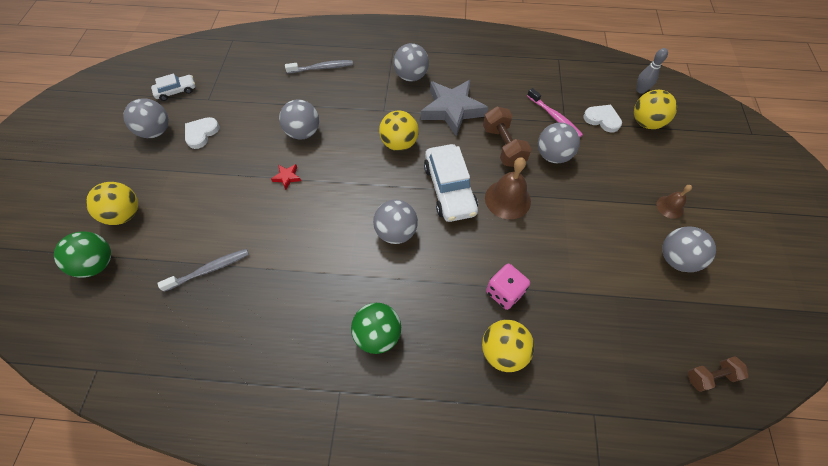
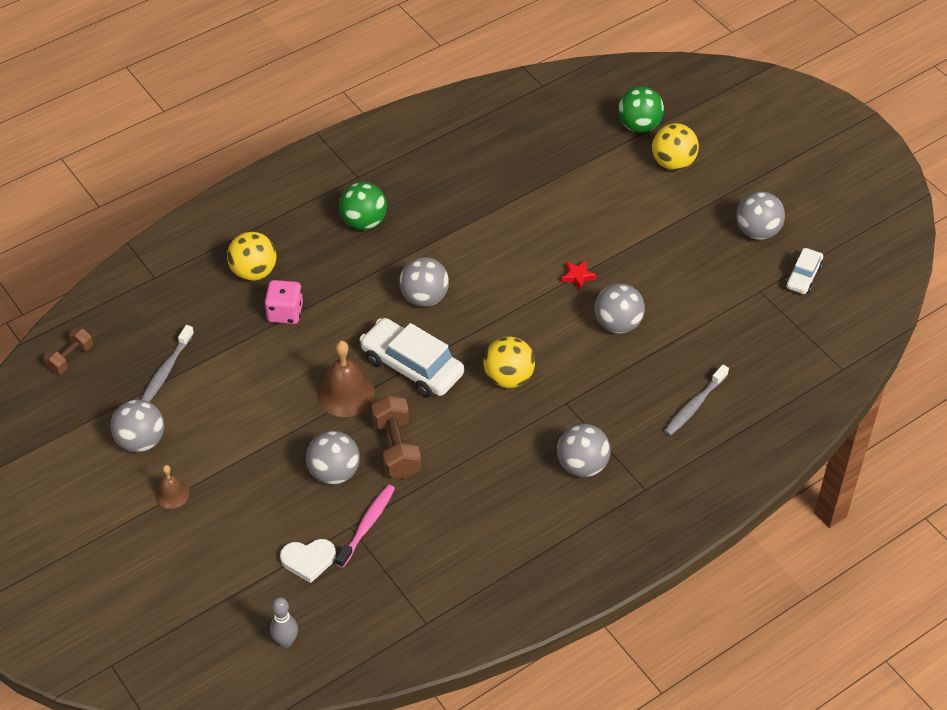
camera: 140 degrees right, 10 degrees down
(201, 133) = (713, 258): white heart -> none
(209, 269) = (547, 176): grey toothbrush -> grey toothbrush (166, 370)
(452, 110) = (491, 454): grey star -> none
(503, 146) = (396, 448): brown dumbbell -> brown dumbbell turned 45 degrees clockwise
(554, 117) = (367, 525): pink toothbrush -> pink toothbrush turned 105 degrees clockwise
(646, 122) = (252, 591): yellow ball -> none

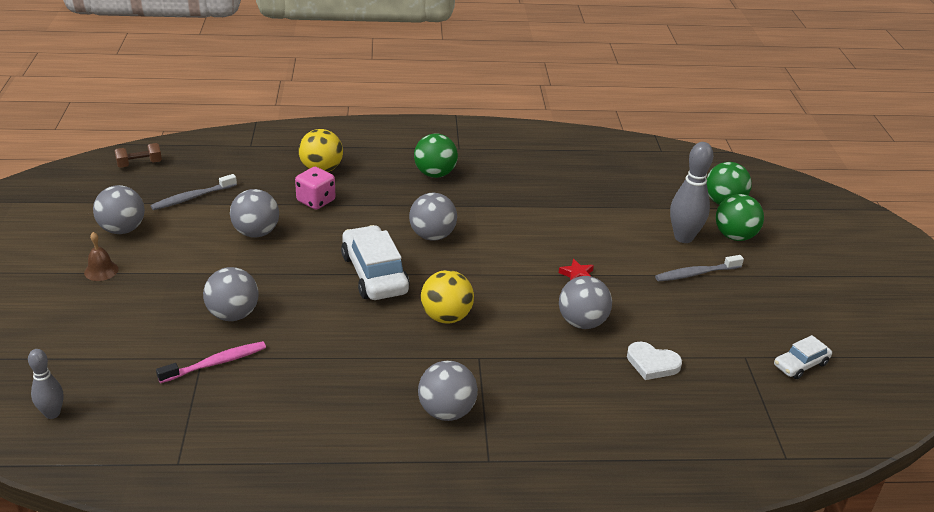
camera: 30 degrees right, 15 degrees down
(308, 560) = (141, 364): white heart -> white heart (652, 363)
(346, 393) = (303, 268): brown bell -> none
(396, 448) = (301, 322): brown dumbbell -> none
(633, 187) = (683, 237): none -> grey bowling pin
(673, 163) = (734, 236): yellow ball -> green ball
(694, 405) = (600, 416): grey toothbrush -> grey toothbrush (696, 273)
(757, 232) = (778, 313): grey ball -> grey ball (256, 233)

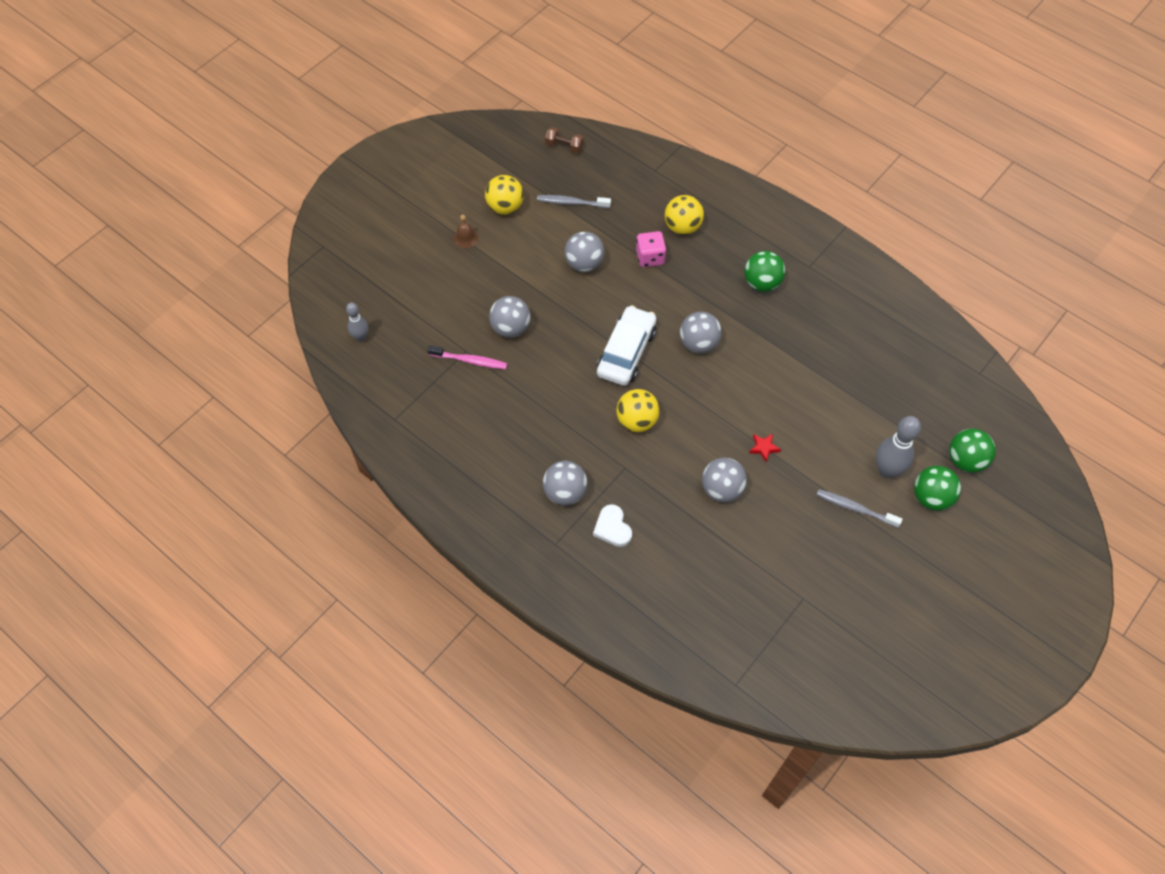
camera: 45 degrees right, 25 degrees up
(122, 229) = (505, 207): grey ball -> yellow ball
(652, 363) = (731, 555): white heart -> white heart (612, 528)
(800, 364) = (835, 633): white car -> none

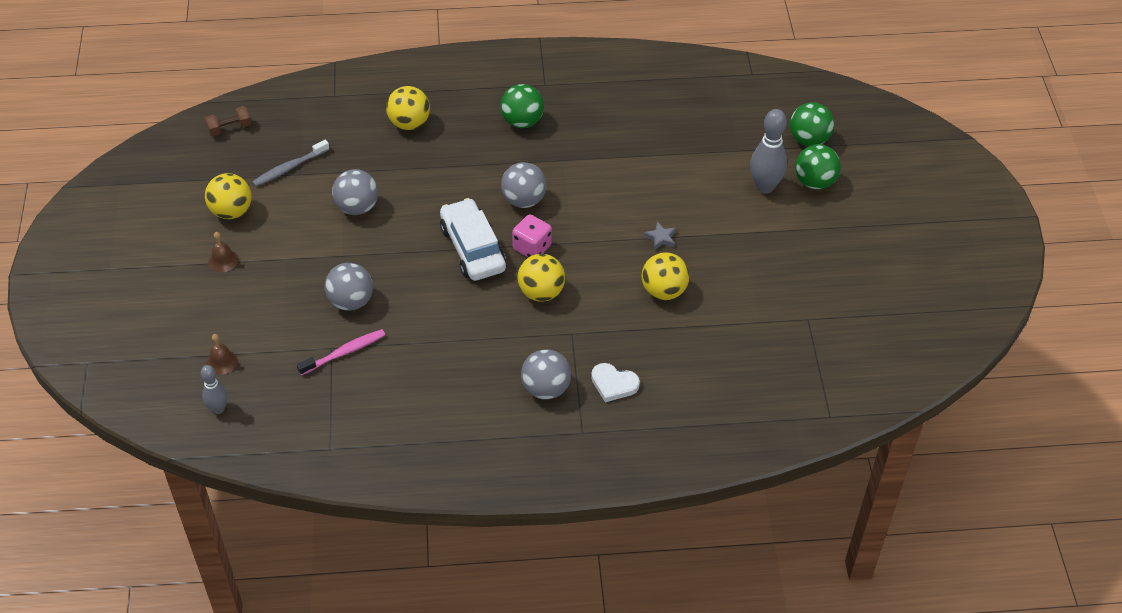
camera: 45 degrees left, 10 degrees down
(394, 307) = (222, 362): none -> brown bell
(650, 257) = (408, 164): pink dice -> pink dice (532, 247)
(721, 489) = (664, 291): grey ball -> yellow ball
(763, 448) = (660, 238): red star -> grey star
(855, 508) = (773, 229): grey toothbrush -> none

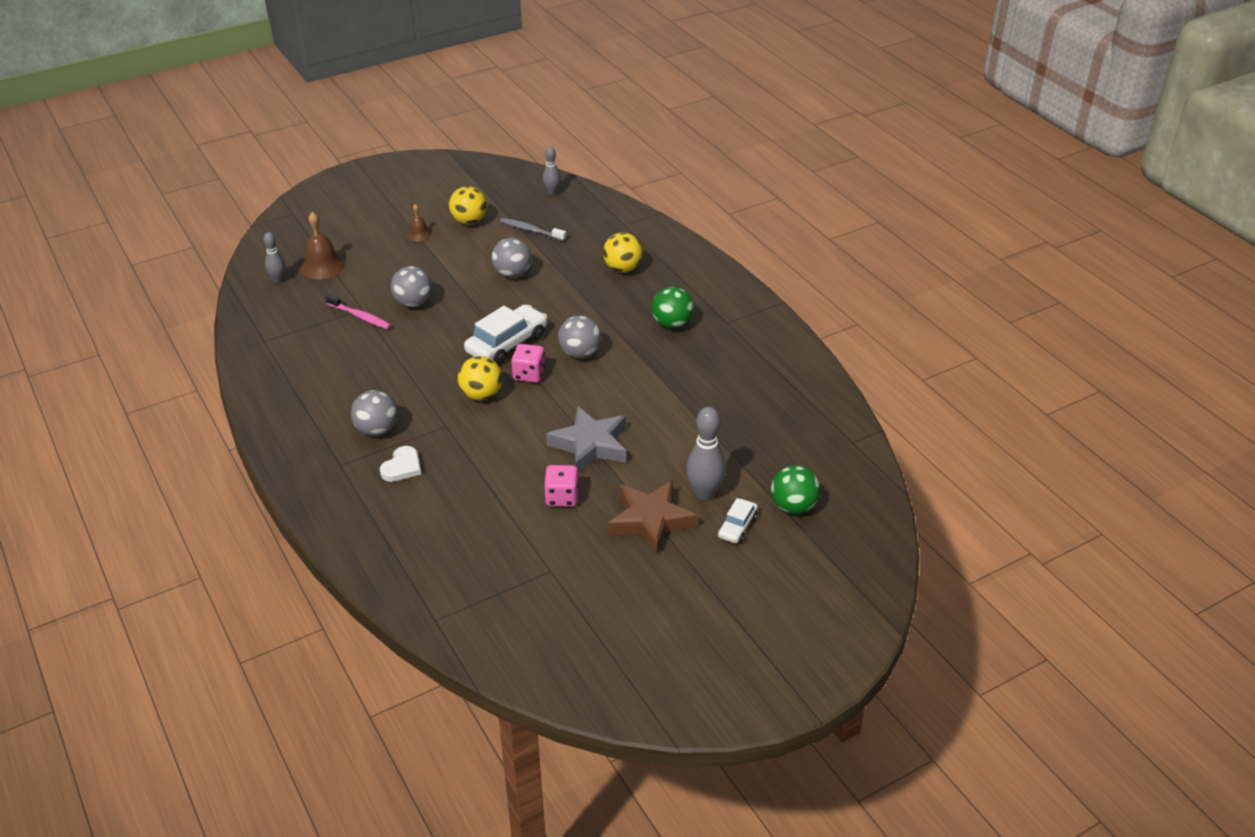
camera: 65 degrees right, 10 degrees down
(222, 362) = (322, 266): brown bell -> brown bell, size x1.75
(229, 128) = (552, 192): brown dumbbell -> grey bowling pin
(613, 384) = (402, 467): white heart -> white heart turned 150 degrees counterclockwise
(660, 238) = (590, 445): grey star -> grey star, size x2.49
(664, 291) = (527, 465): yellow ball -> none
(719, 281) = (562, 497): none -> pink dice
(780, 232) = (650, 520): none -> brown star
(814, 182) = (737, 526): green ball -> white car

